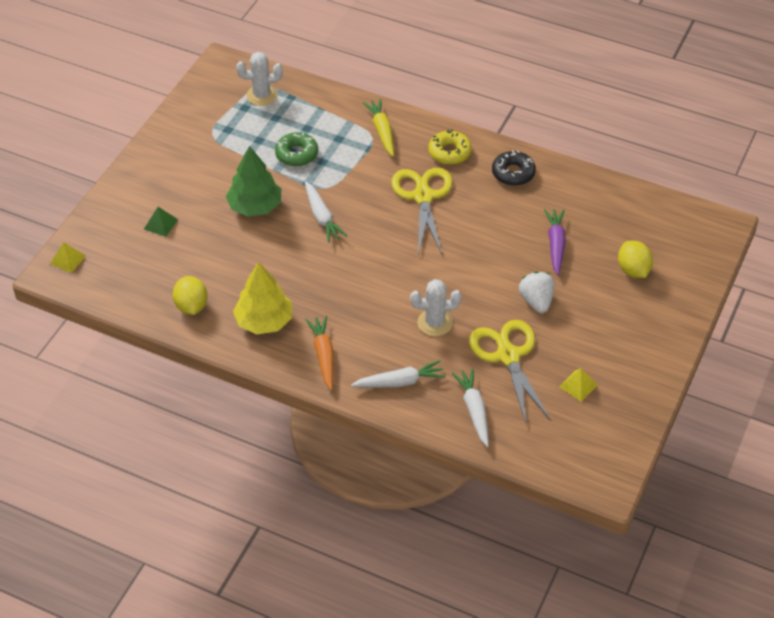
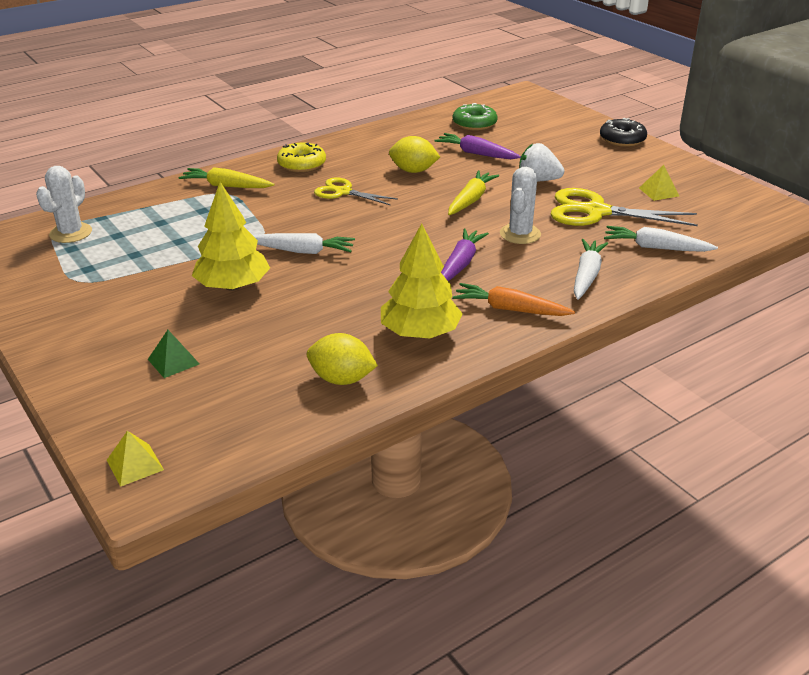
camera: 60 degrees left, 15 degrees down
(255, 206) = (233, 286): green tree -> yellow tree
(296, 154) = (190, 239): green donut -> green donut (474, 124)
(365, 306) = (460, 264): none -> purple carrot
(423, 197) = (343, 192): yellow scissors -> yellow scissors, size x0.61
(468, 274) = (471, 200): none -> yellow carrot
(513, 173) = (367, 146): black donut -> black donut (622, 139)
(633, 270) = (540, 134): yellow lemon -> yellow lemon (413, 171)

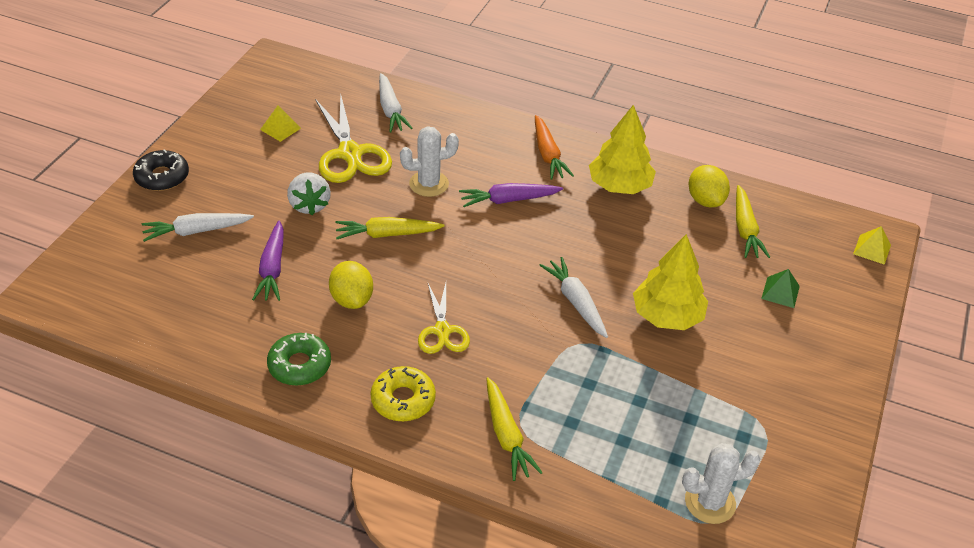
camera: 125 degrees left, 10 degrees up
(272, 384) = (745, 229): none -> yellow carrot
(474, 124) = (183, 301): green donut -> green donut (299, 365)
(587, 275) = (465, 132): white carrot -> white carrot (196, 231)

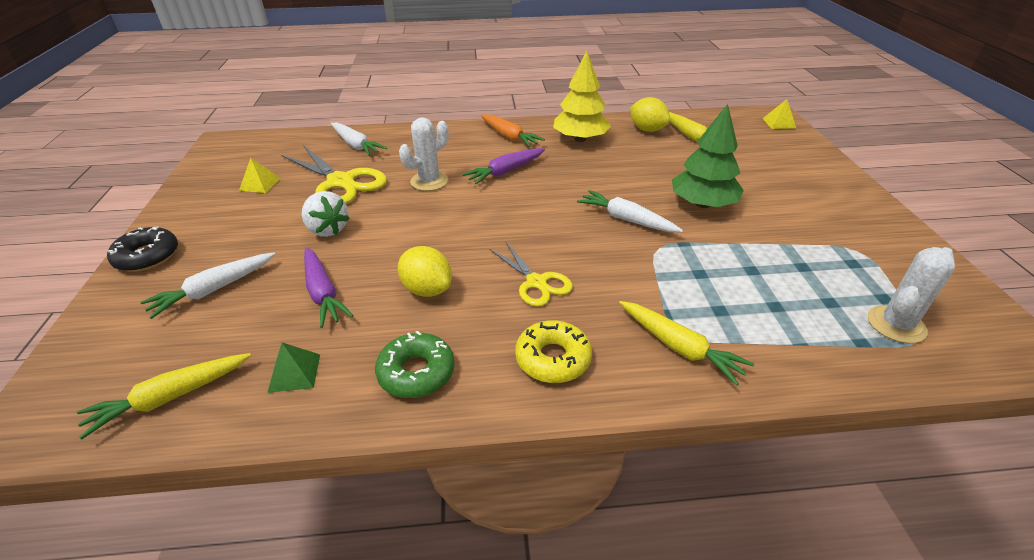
camera: 25 degrees left, 5 degrees down
(387, 234) = (420, 227): yellow carrot -> yellow carrot (170, 398)
(667, 316) = (702, 204): yellow tree -> green tree
(780, 292) = (757, 163): green pyramid -> green pyramid (294, 373)

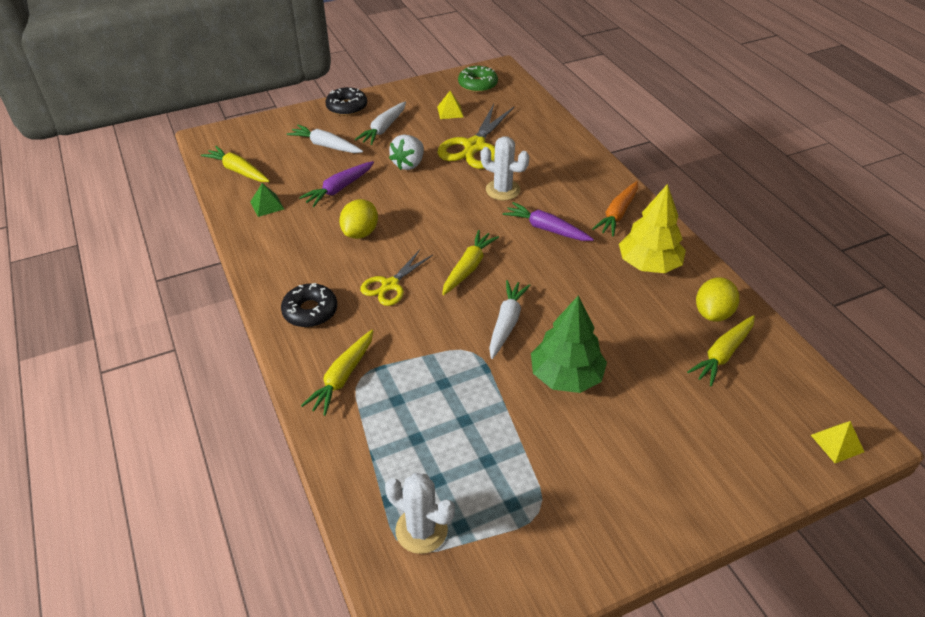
camera: 70 degrees right, 5 degrees up
(356, 145) = (537, 132): white carrot -> white carrot (383, 129)
(416, 372) = (280, 252): green donut -> green donut (477, 84)
(536, 225) = (468, 267): none -> yellow carrot
(553, 359) = (310, 311): yellow donut -> black donut

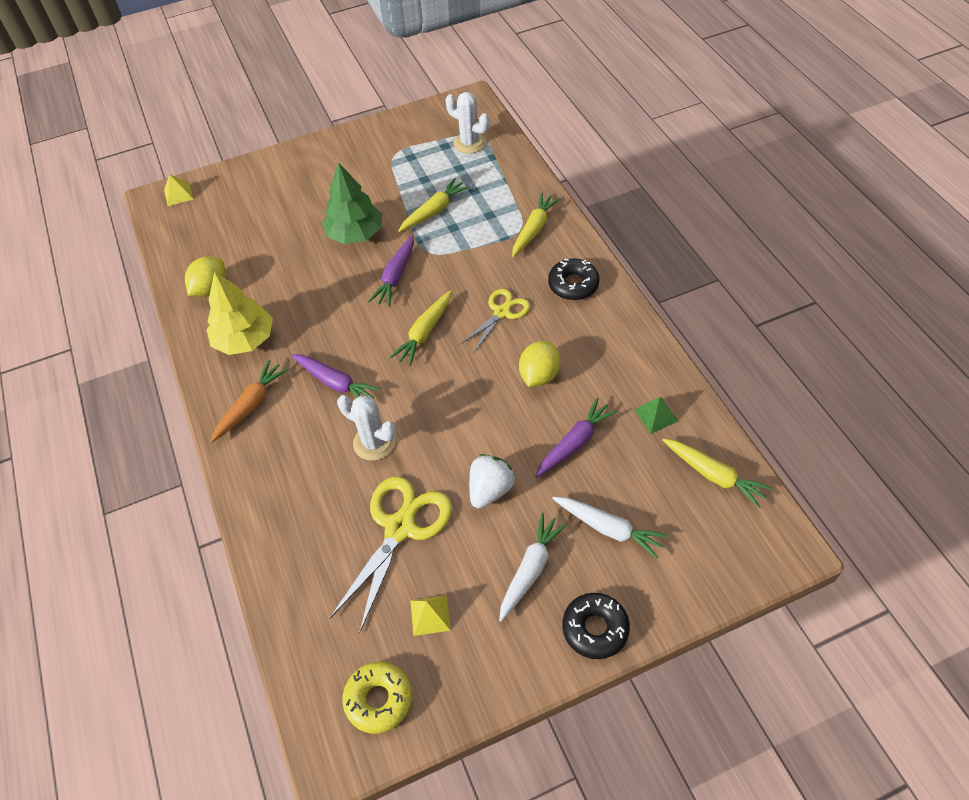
camera: 175 degrees left, 10 degrees up
(477, 84) = (378, 699): green donut -> yellow donut
(506, 323) = (395, 277): white carrot -> purple carrot
(722, 354) = (223, 253): yellow carrot -> yellow carrot (434, 211)

